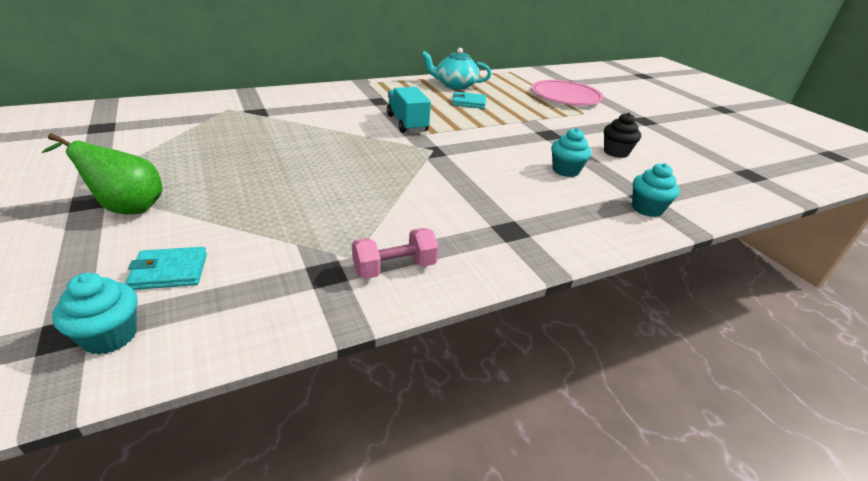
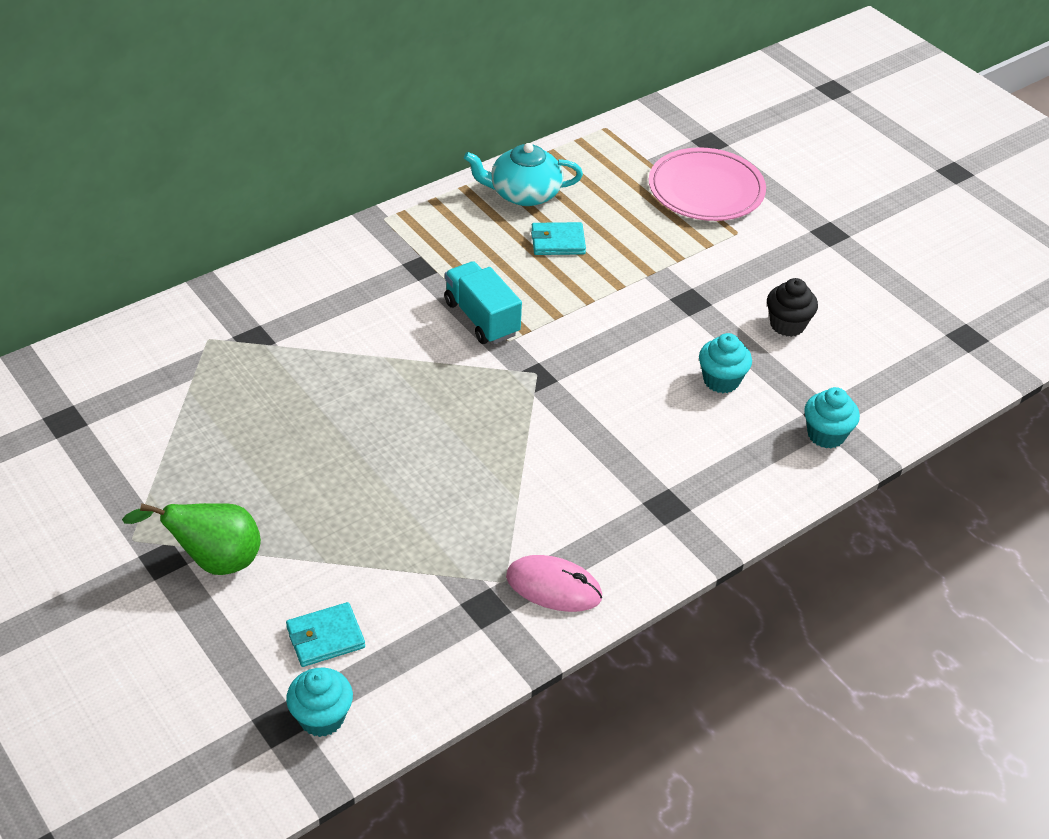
camera: 10 degrees left, 10 degrees up
(394, 268) = (553, 587): pink dumbbell -> pink mouse

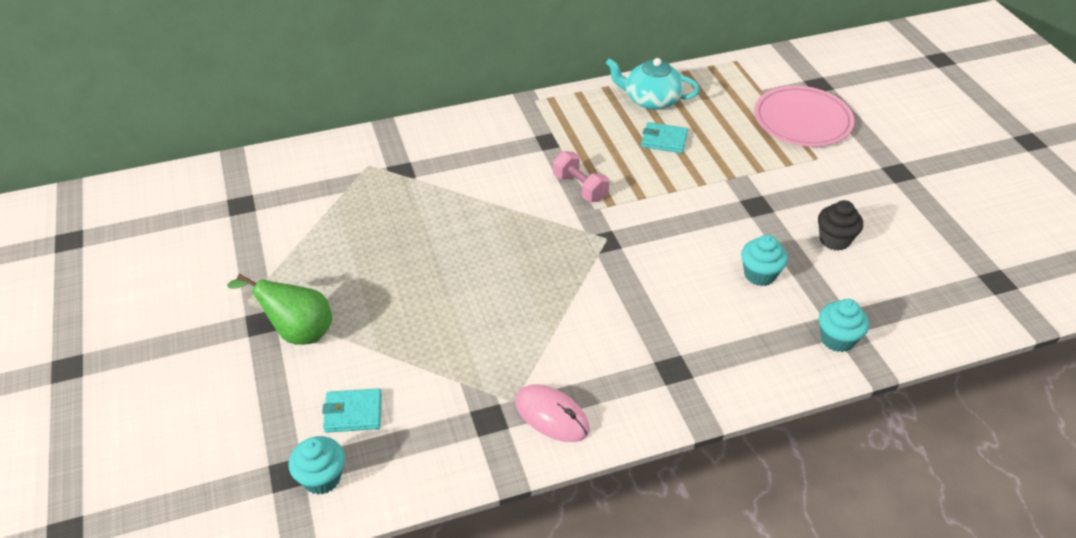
camera: 20 degrees right, 0 degrees up
(481, 318) = (580, 188): turquoise truck -> pink dumbbell

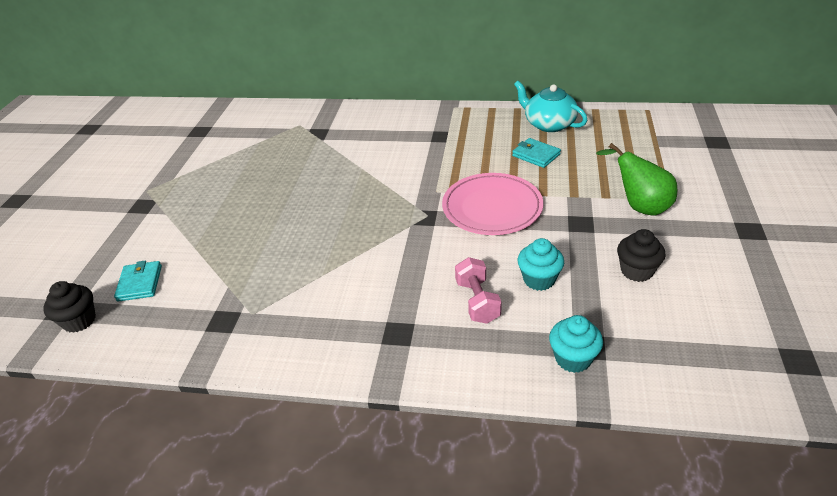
camera: 30 degrees right, 5 degrees down
(297, 332) = (157, 218): green pear -> green pear (639, 206)
(322, 478) = (79, 321): turquoise cupcake -> black cupcake
(353, 413) = (140, 283): turquoise wallet -> turquoise wallet turned 60 degrees clockwise
(552, 415) = (270, 335): pink mouse -> none
(580, 188) = (437, 174): pink dumbbell -> pink dumbbell (477, 301)
(802, 120) = (678, 166): pink plate -> pink plate (492, 207)

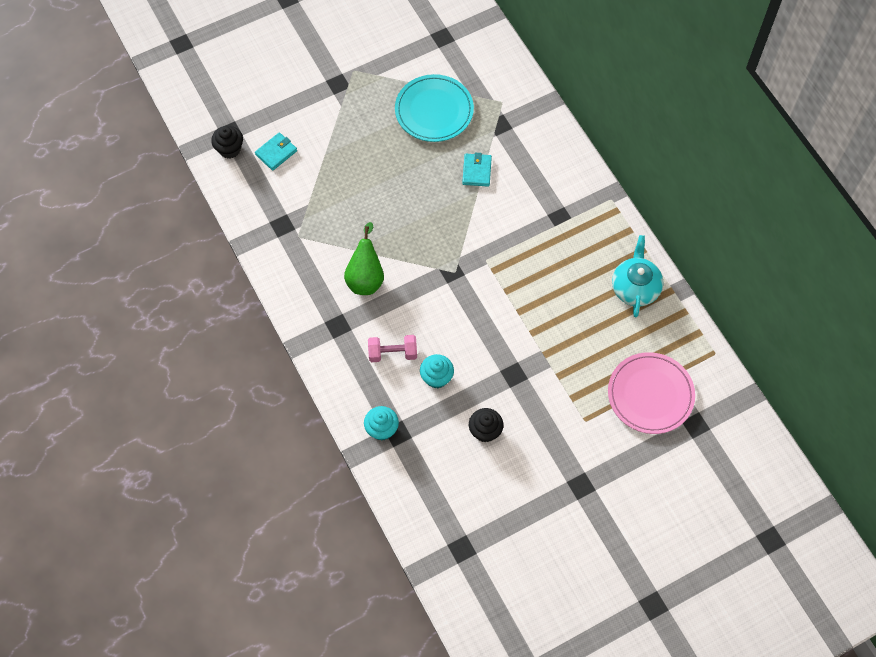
camera: 50 degrees right, 25 degrees up
(254, 161) = (434, 110): none -> turquoise plate
(477, 301) = (392, 353): pink dumbbell -> pink dumbbell turned 45 degrees clockwise
(492, 207) = (492, 308): pink plate -> pink plate (650, 394)
(536, 155) = (581, 301): turquoise wallet -> turquoise wallet (476, 171)
(639, 206) = (561, 403): green pear -> green pear (365, 278)

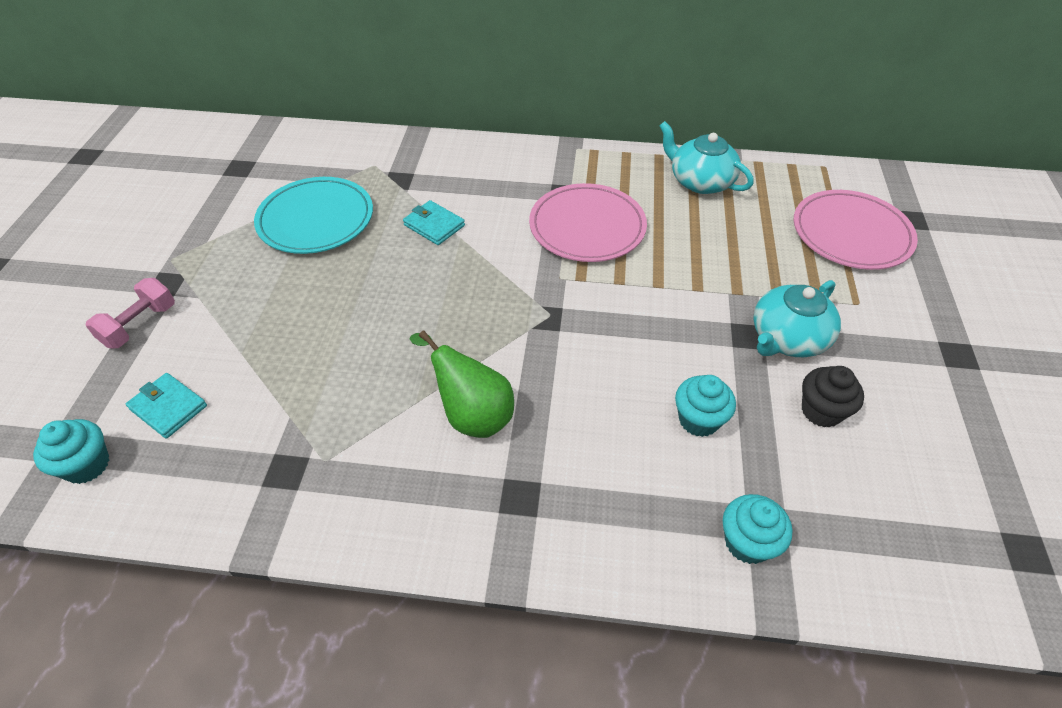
camera: 55 degrees left, 15 degrees down
(229, 149) = (87, 465): black cupcake -> turquoise cupcake
(276, 152) = (168, 407): turquoise wallet -> turquoise wallet turned 45 degrees counterclockwise
(392, 353) = (621, 451): pink dumbbell -> pink dumbbell (140, 325)
(527, 395) = (787, 338): none -> turquoise teapot
(539, 249) = (587, 227): none -> pink plate

